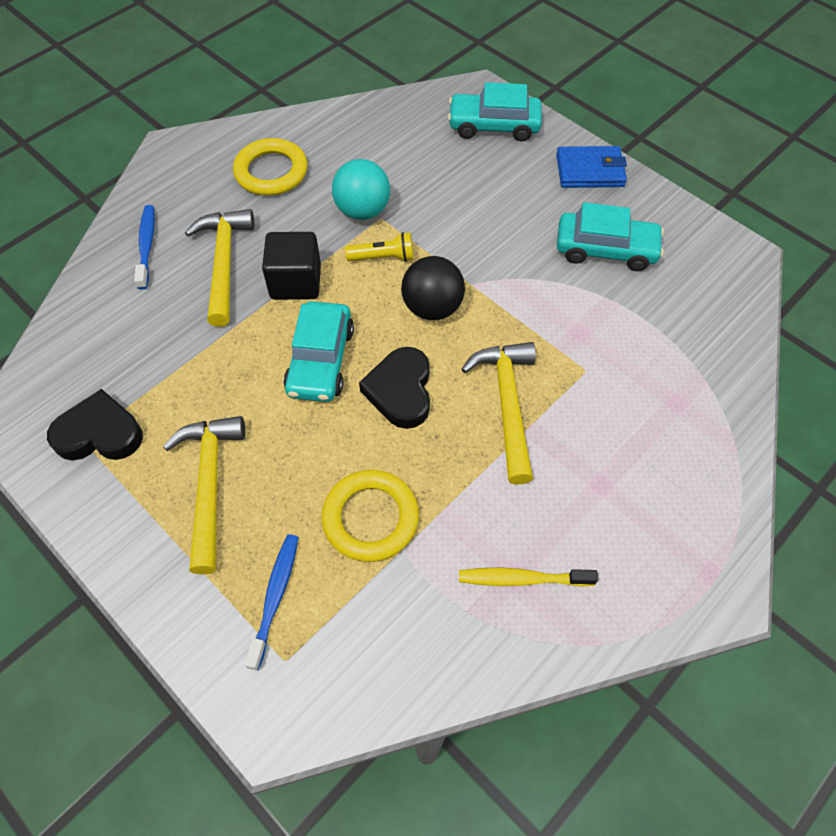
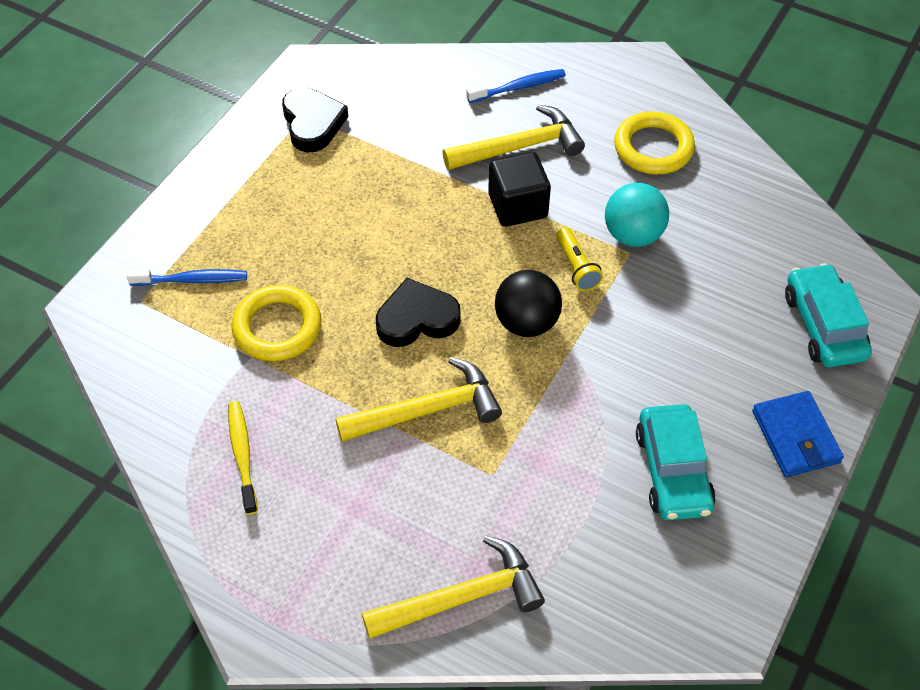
camera: 75 degrees right, 5 degrees down
(209, 484) = (283, 208): yellow hammer -> yellow hammer (462, 597)
(320, 360) = (432, 249): turquoise car -> none

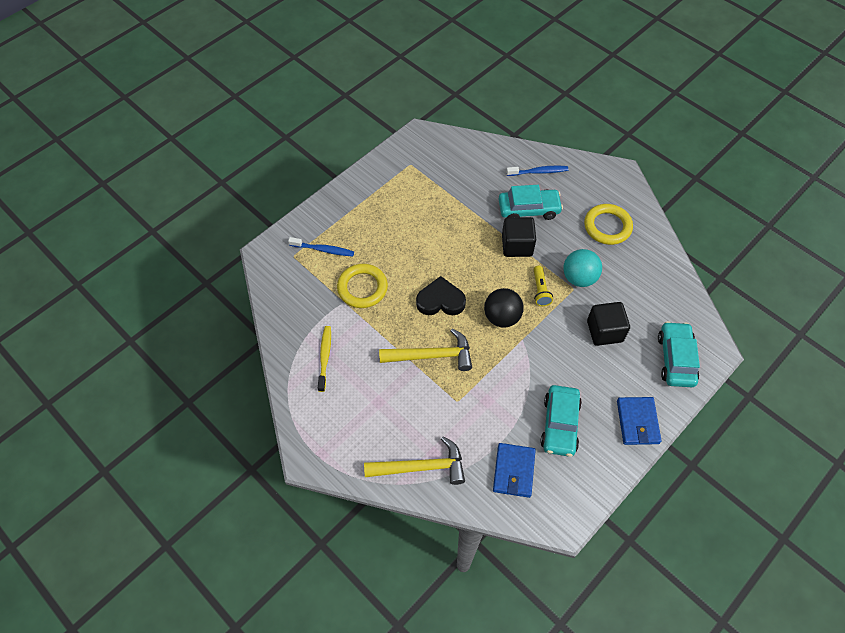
camera: 15 degrees right, 5 degrees up
(312, 123) = (414, 170): black heart -> none
(520, 147) = (528, 209): yellow hammer -> turquoise car
(620, 565) = (513, 471): none -> blue wallet
(699, 308) = (604, 331): none -> black cube

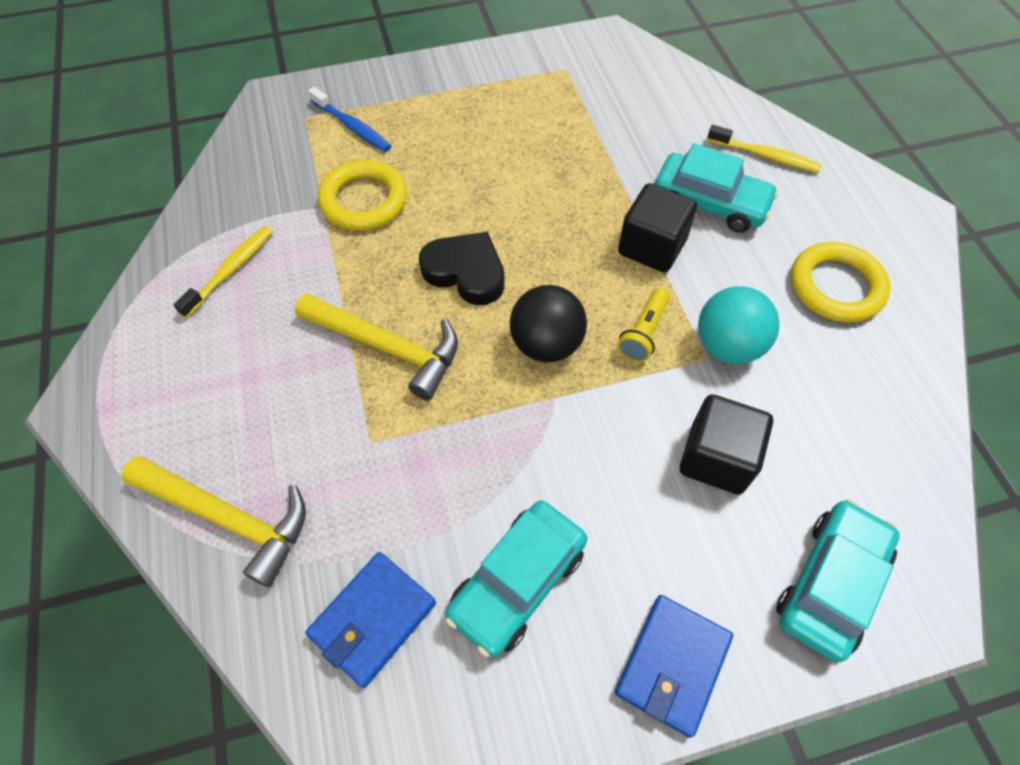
camera: 30 degrees right, 0 degrees up
(538, 172) = (765, 156): blue toothbrush -> yellow toothbrush

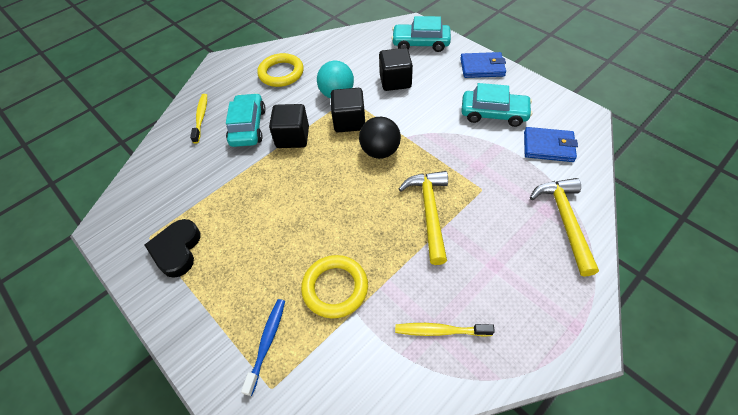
camera: 115 degrees left, 5 degrees down
(465, 272) = (358, 204): black heart -> black heart (177, 250)
(643, 333) = (349, 121): yellow flashlight -> black cube

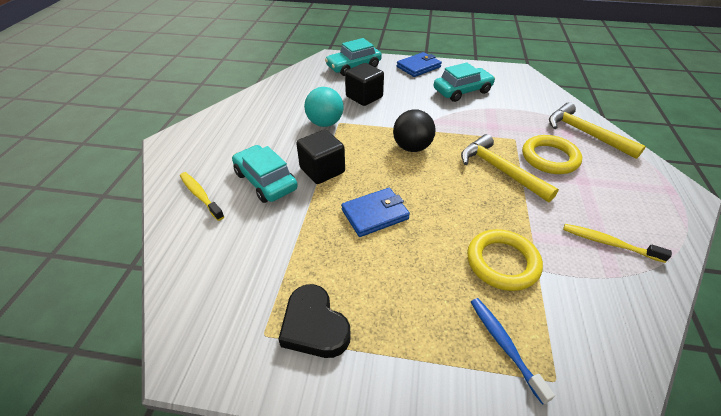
camera: 40 degrees left, 10 degrees down
(281, 73) = (250, 127): yellow ring -> yellow ring (549, 158)
(349, 121) = (360, 138): black cube -> none
(440, 331) = (608, 243): yellow toothbrush -> yellow toothbrush turned 60 degrees clockwise
(548, 147) = (520, 96): blue wallet -> blue wallet (375, 214)

